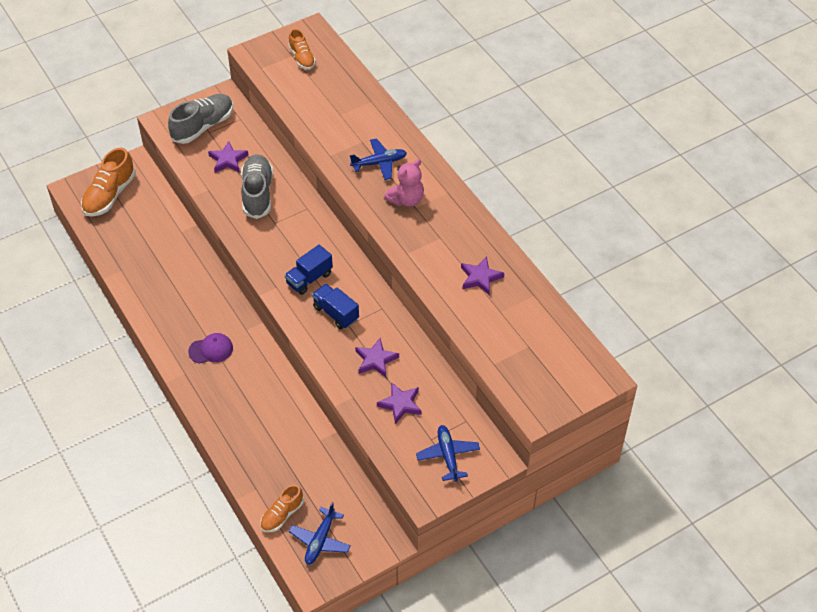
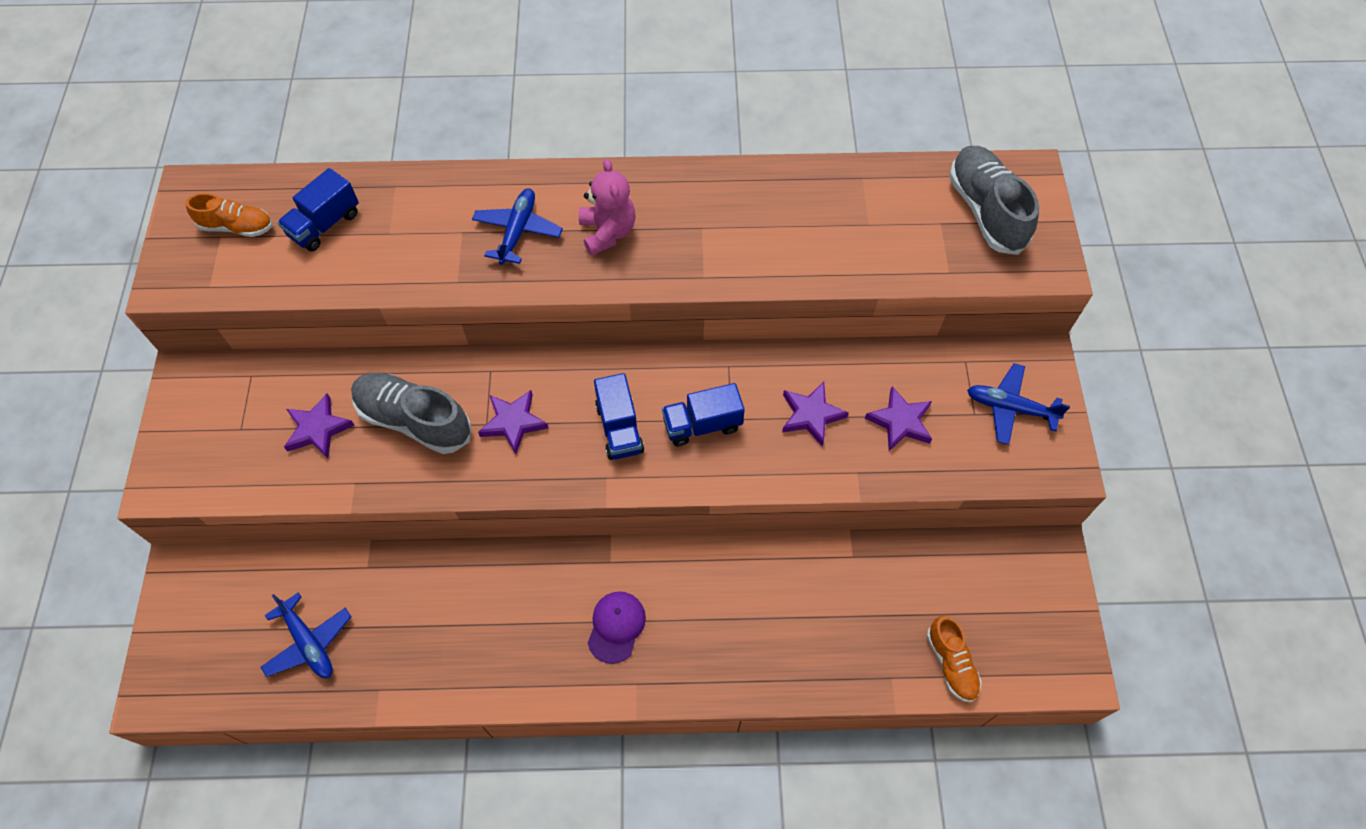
camera: 60 degrees left, 10 degrees up
(109, 195) = (214, 640): orange shoe -> none
(203, 126) = (222, 432): grey shoe -> grey shoe (985, 211)
(320, 540) = (1014, 633): blue plane -> blue plane (309, 642)
(327, 88) = (325, 224): none -> blue truck
(480, 277) = (798, 218): purple star -> purple star (513, 422)

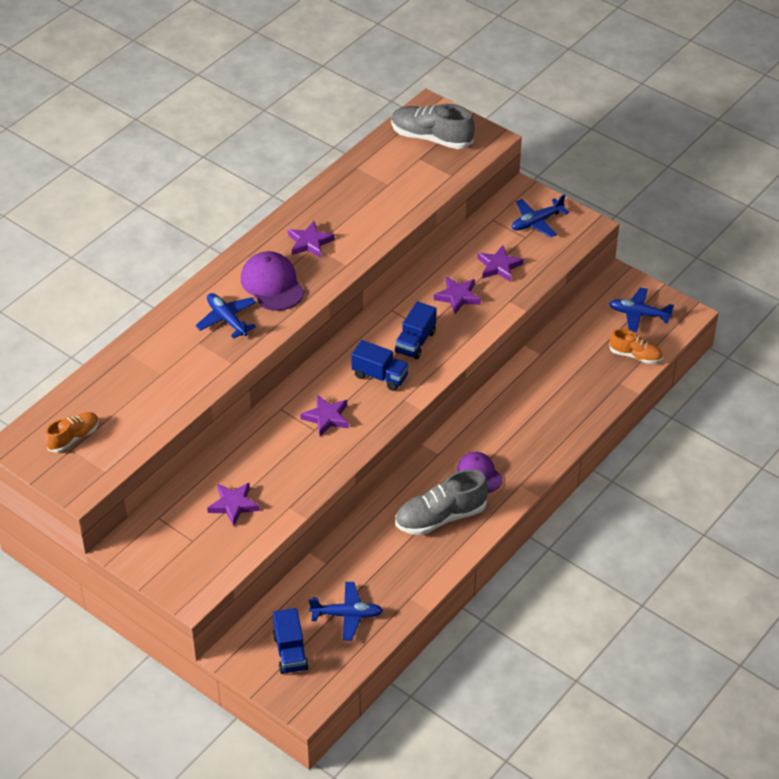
camera: 50 degrees left, 15 degrees down
(325, 224) = (120, 398): blue truck -> blue truck (290, 652)
(414, 420) = (276, 459): grey shoe -> grey shoe (440, 517)
(607, 232) = (272, 284): pink teddy bear -> purple cap
(703, 220) = (310, 242): none -> purple star
(1019, 617) = (638, 314): none -> blue plane

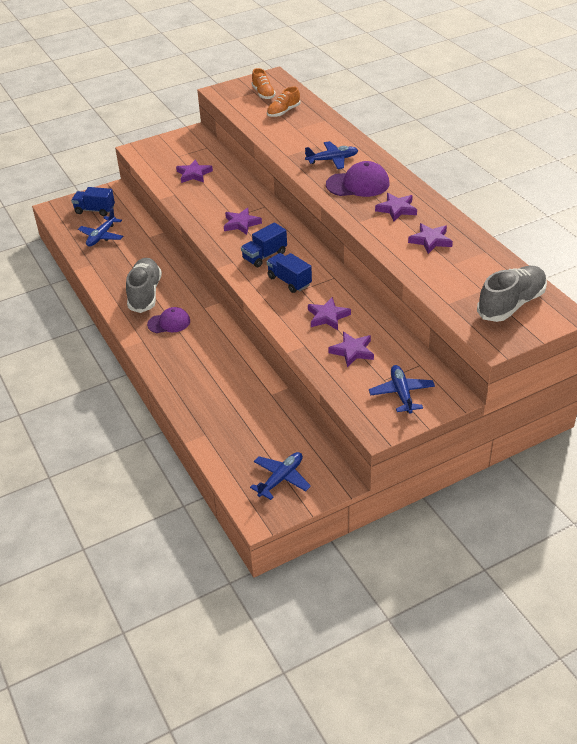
camera: 115 degrees right, 5 degrees down
(356, 206) = (430, 240): none -> purple star
(635, 355) = (230, 456): orange shoe -> orange shoe (283, 112)

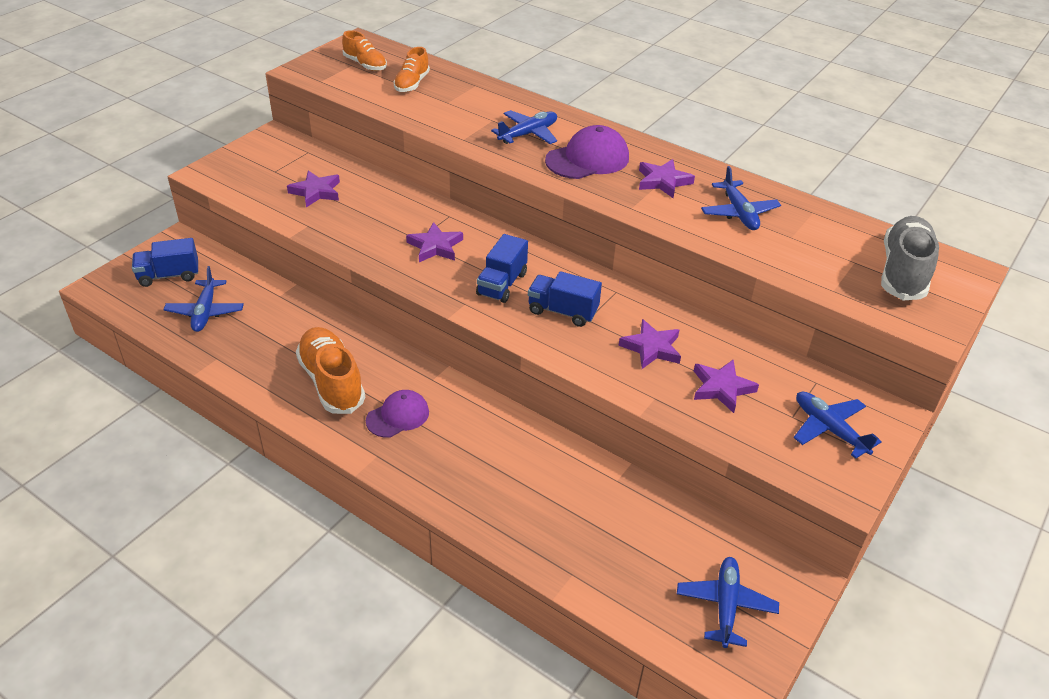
camera: 30 degrees left, 0 degrees up
(145, 294) = (331, 382): grey shoe -> orange shoe
(430, 240) = (739, 213): purple star -> blue plane

